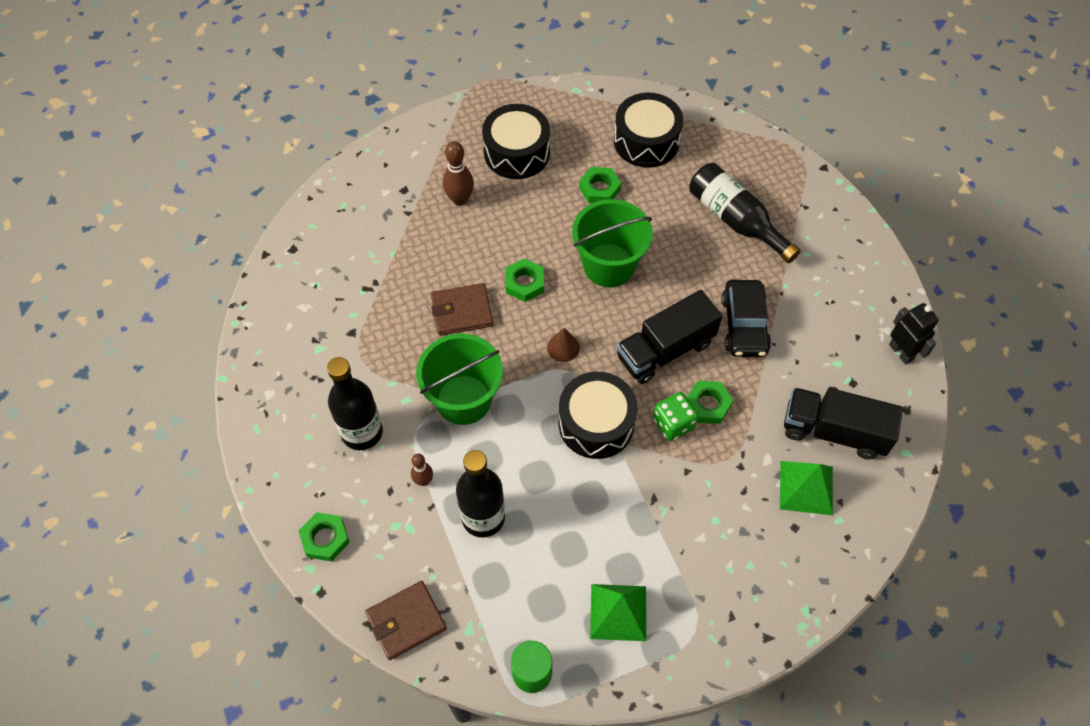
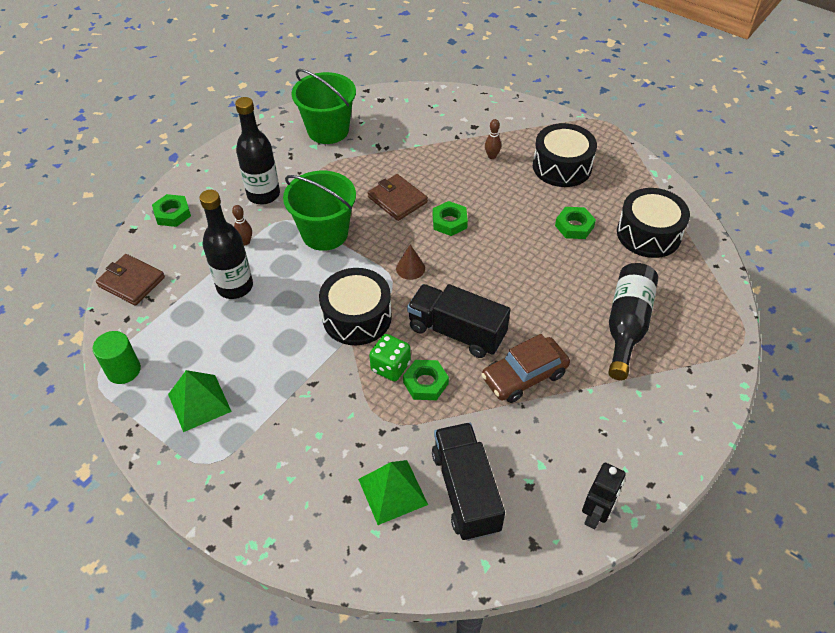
camera: 60 degrees right, 10 degrees down
(460, 199) = (492, 156): brown bowling pin -> brown bowling pin, size x0.62
(609, 265) = (507, 263): green bucket -> green bucket (328, 130)
(744, 325) = (524, 376): black car -> brown car

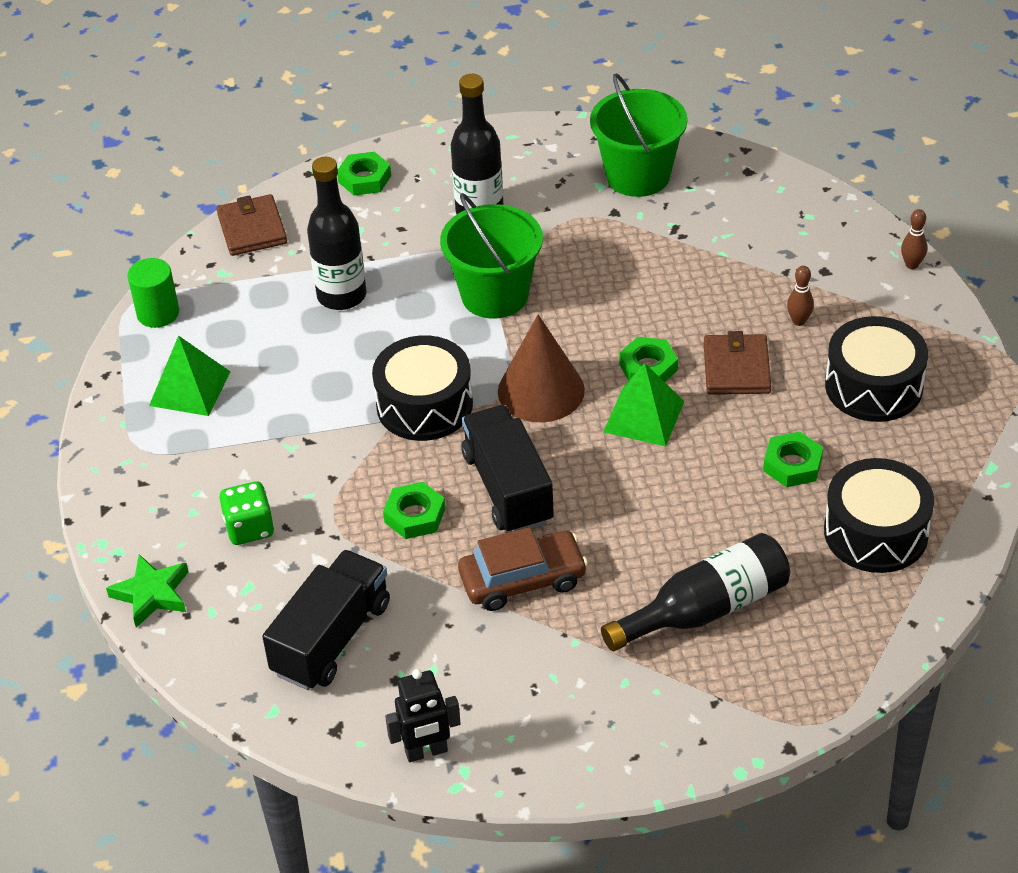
camera: 45 degrees right, 5 degrees down
(245, 242) = (403, 254): brown bowling pin -> brown bowling pin (912, 265)
(324, 552) = (152, 594): none -> green star
(390, 367) = (399, 476): green dice -> green dice (249, 528)
(393, 491) = (266, 589): green pyramid -> green pyramid (644, 416)
(397, 200) = (619, 305): brown wallet -> brown wallet (736, 368)
(410, 268) = (541, 390): brown cone -> brown cone, size x2.03
(524, 376) = (522, 579): brown car -> brown car turned 150 degrees clockwise

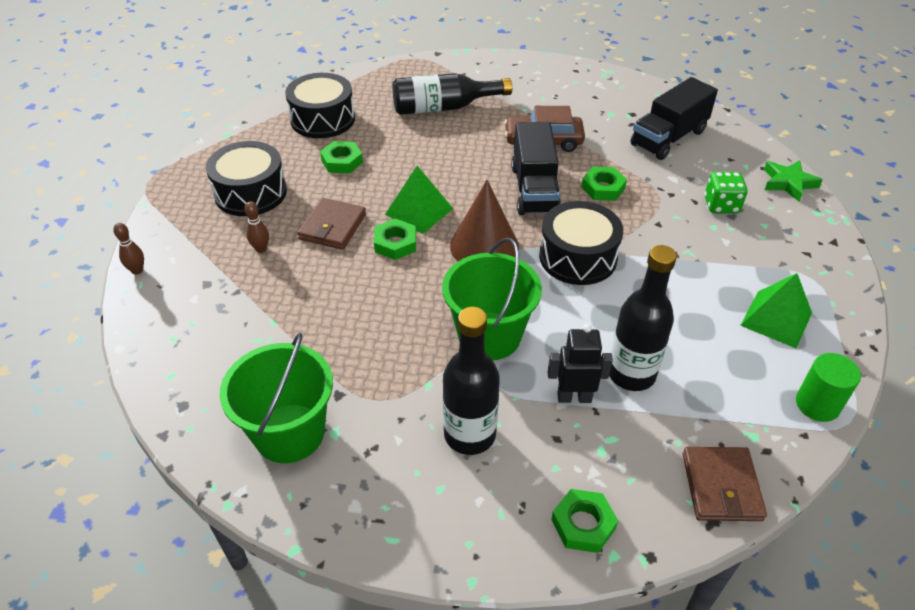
camera: 165 degrees left, 0 degrees up
(426, 752) = (622, 84): black robot -> black robot (574, 397)

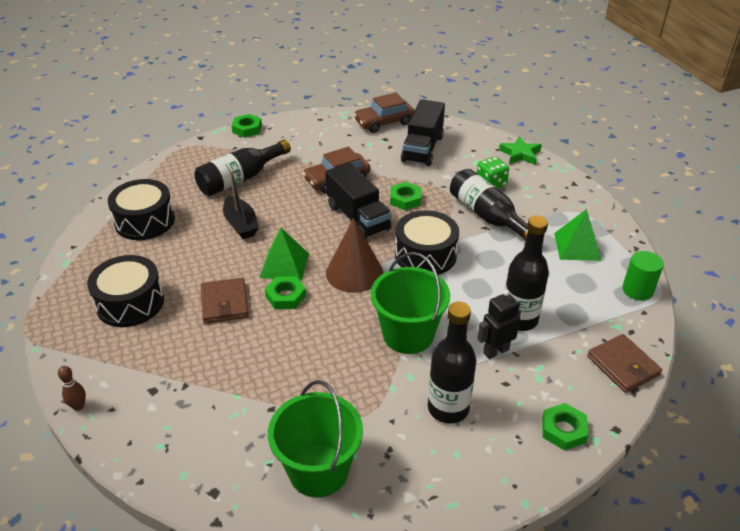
camera: 30 degrees left, 5 degrees down
(261, 249) = (178, 344): brown bowling pin -> none
(342, 161) = (190, 249): green nut -> green nut (247, 129)
(408, 154) = (241, 224): none -> black boat
(646, 95) = (384, 122): none -> brown car
(687, 241) = (488, 216): none -> black bottle

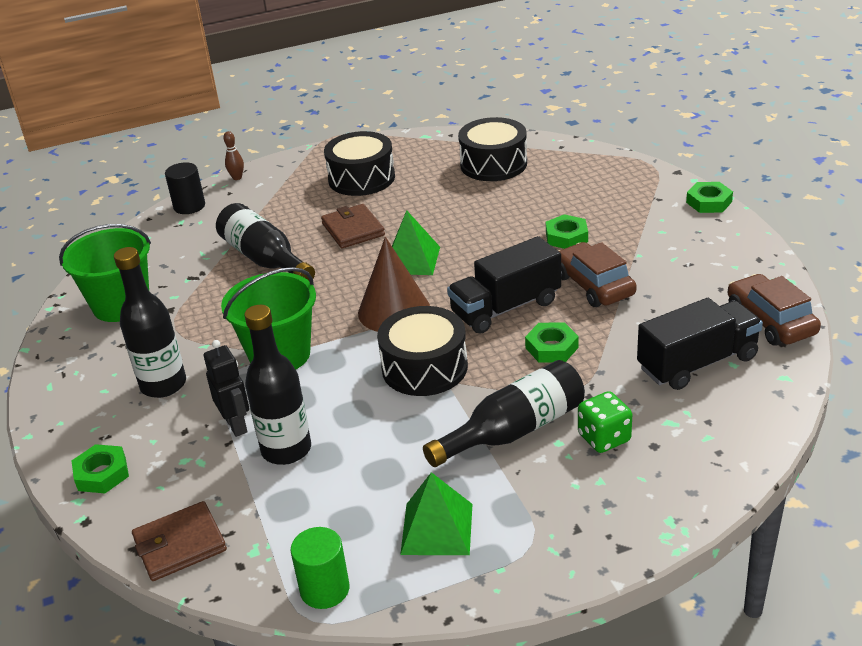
camera: 95 degrees right, 5 degrees down
(127, 443) = (189, 206): none -> black cylinder
(224, 303) = (353, 229): brown wallet -> brown wallet turned 75 degrees clockwise
(240, 179) = (585, 211): black bottle -> black bottle (265, 259)
(241, 224) = (489, 223): black boat -> none
(285, 296) = (358, 266): green nut -> green nut (566, 237)
(422, 148) = (697, 363): black truck -> black truck turned 135 degrees clockwise
(520, 154) = (708, 481): green star -> none

